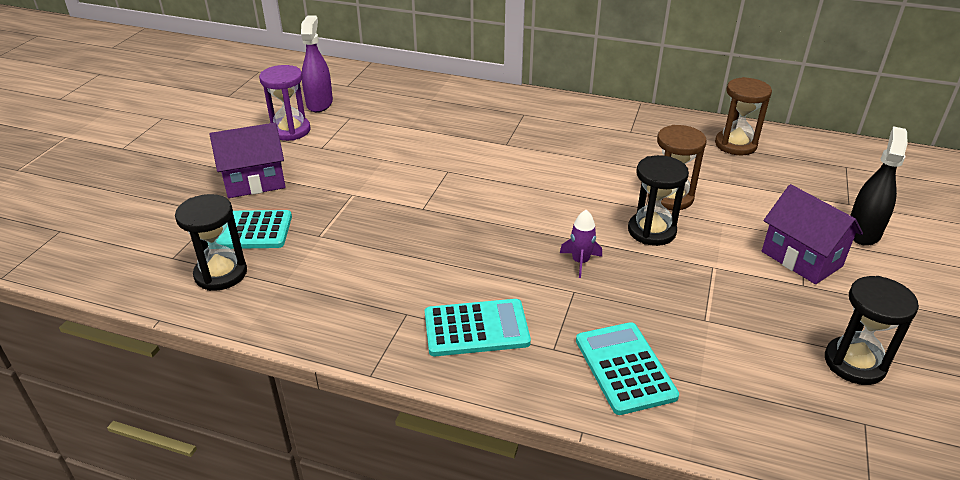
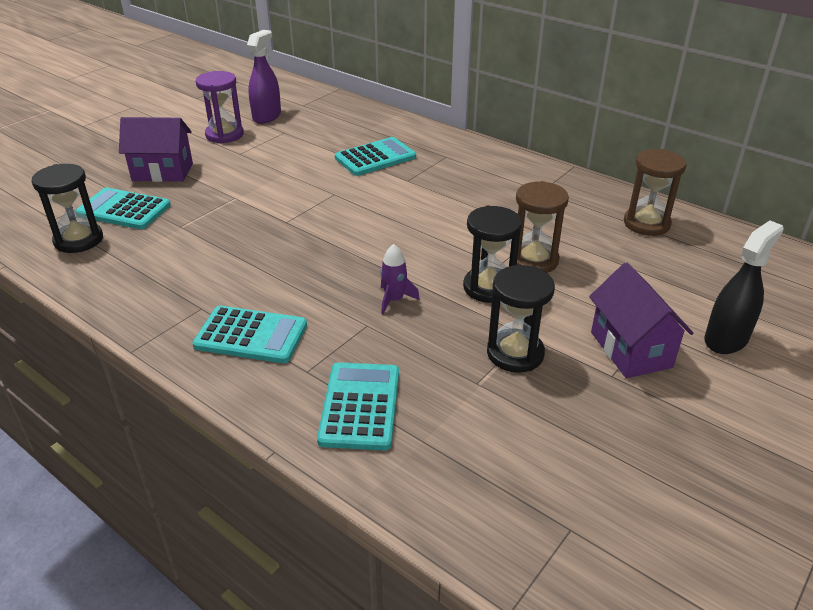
camera: 20 degrees right, 0 degrees up
(459, 127) = (375, 158): none -> turquoise calculator
(854, 363) = (607, 467): black hourglass -> black hourglass (515, 353)

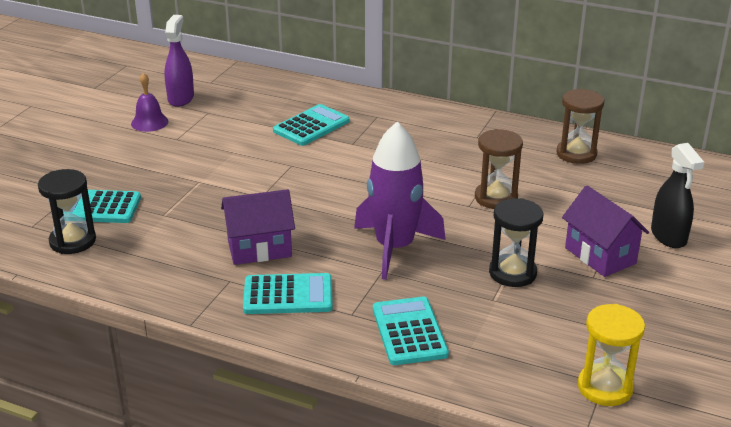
camera: 15 degrees left, 5 degrees down
(162, 172) = (111, 167): purple house -> purple house (259, 249)
(224, 135) = (149, 122): purple hourglass -> purple bell
(394, 300) = (394, 248): purple rocket -> purple rocket, size x2.41
(488, 287) = (468, 226): black hourglass -> none
(570, 536) = (605, 387): none -> yellow hourglass
(726, 339) = (668, 236): black spray bottle -> black spray bottle turned 135 degrees clockwise

